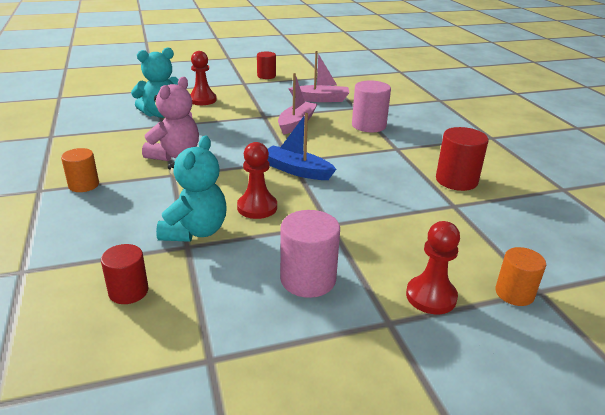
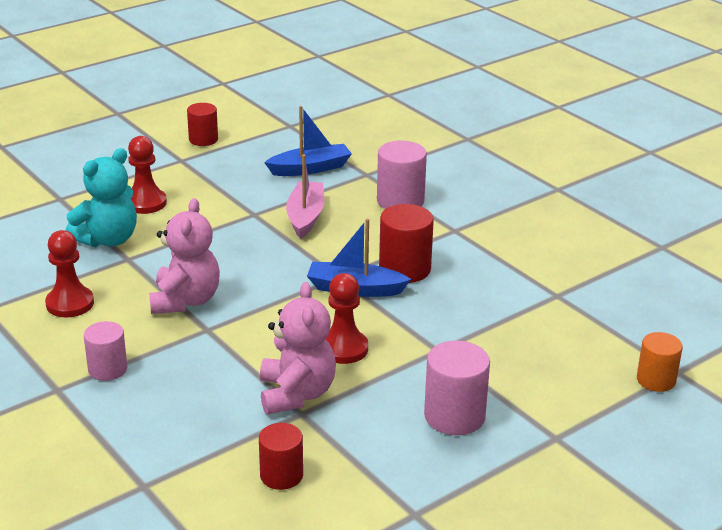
camera: 20 degrees left, 0 degrees up
(84, 185) = (107, 369): orange cylinder -> pink cylinder
(195, 231) = (296, 394): turquoise teddy bear -> pink teddy bear
(320, 99) = (310, 168): pink boat -> blue boat
(431, 296) = (581, 403): red pawn -> red pawn (70, 304)
(456, 180) = (545, 261): red cylinder -> red cylinder (404, 269)

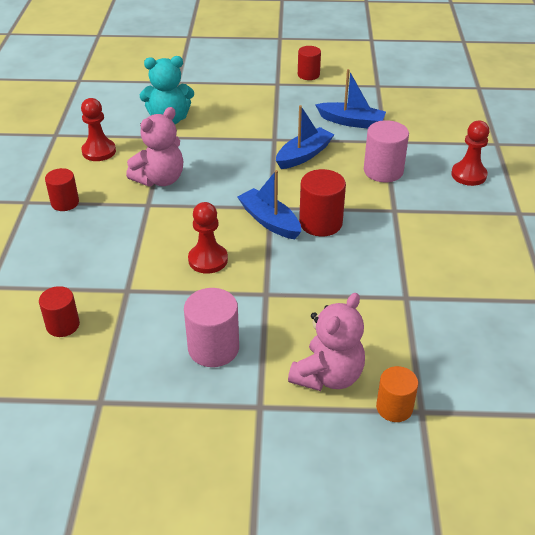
camera: 40 degrees right, 10 degrees up
(107, 369) = (65, 203): pink cylinder -> red cylinder
(145, 203) = (220, 104): red pawn -> red pawn (468, 175)
(296, 394) = (140, 276): pink teddy bear -> pink teddy bear (328, 376)
(305, 217) = (304, 155): pink boat -> blue boat

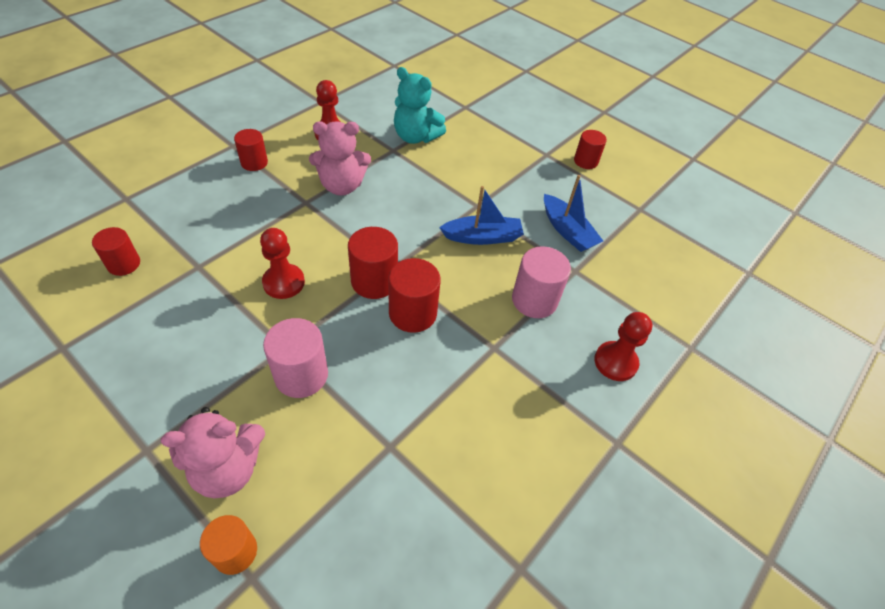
camera: 35 degrees right, 10 degrees up
(213, 348) = (185, 366): pink cylinder -> pink cylinder (301, 375)
(269, 221) = (374, 281): blue boat -> red cylinder

